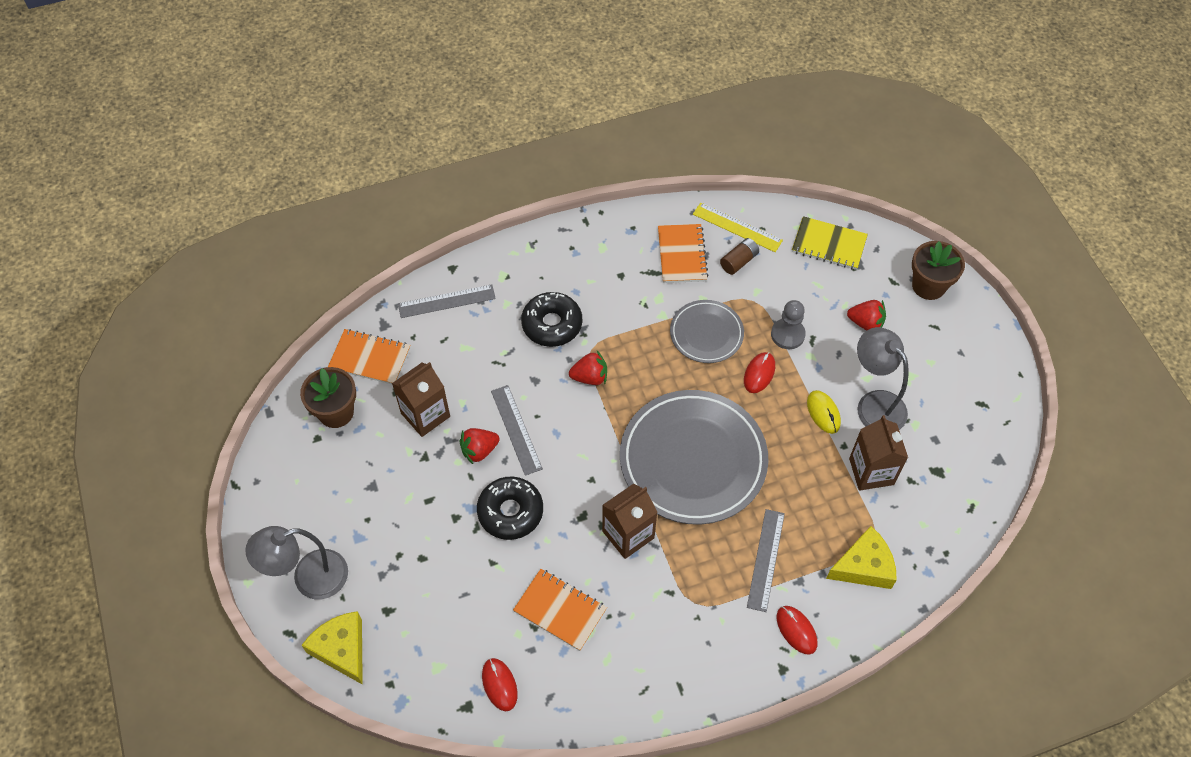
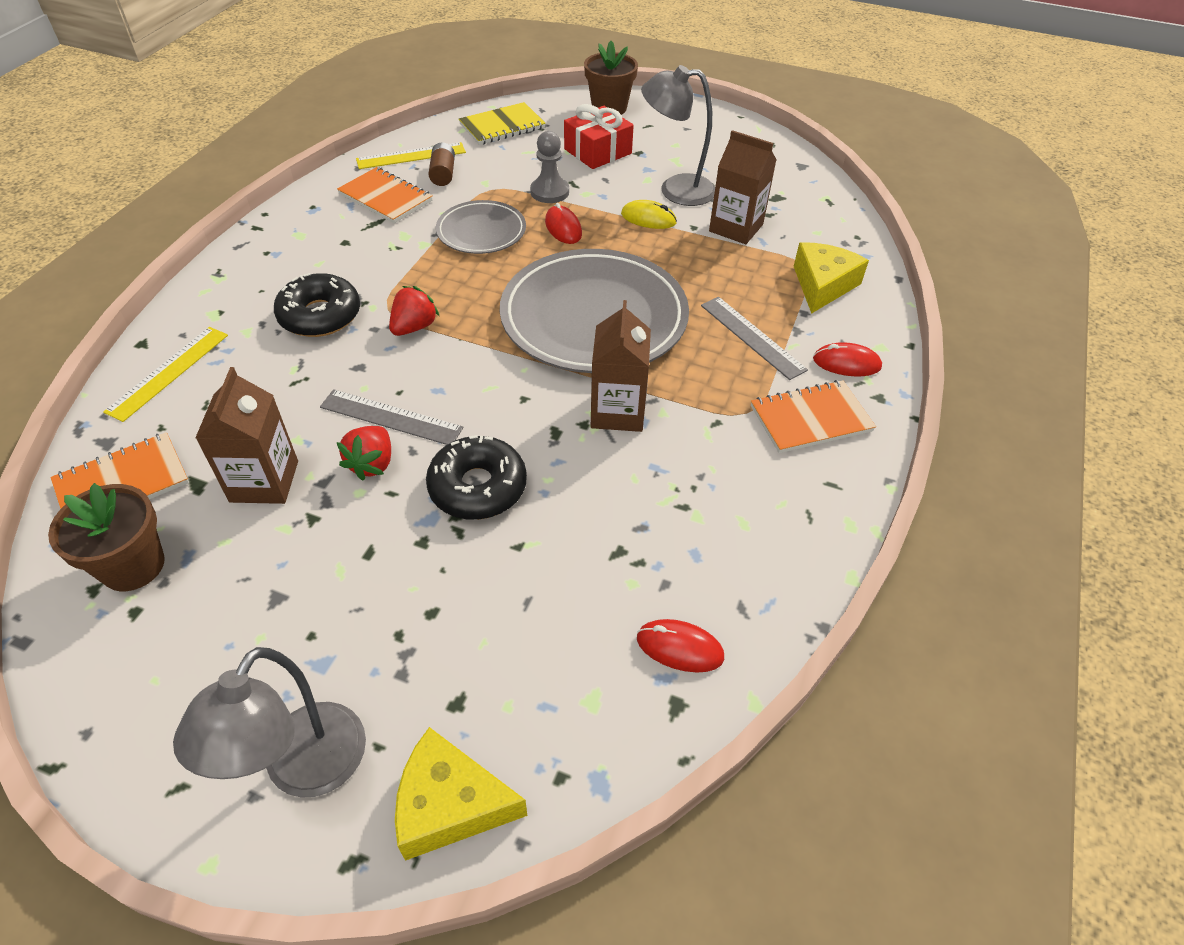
camera: 50 degrees left, 10 degrees down
(446, 301) = (169, 372): grey ruler -> yellow ruler
(560, 610) = (643, 524): orange notebook -> orange notebook (811, 419)
(866, 323) = (597, 151): red strawberry -> red gift

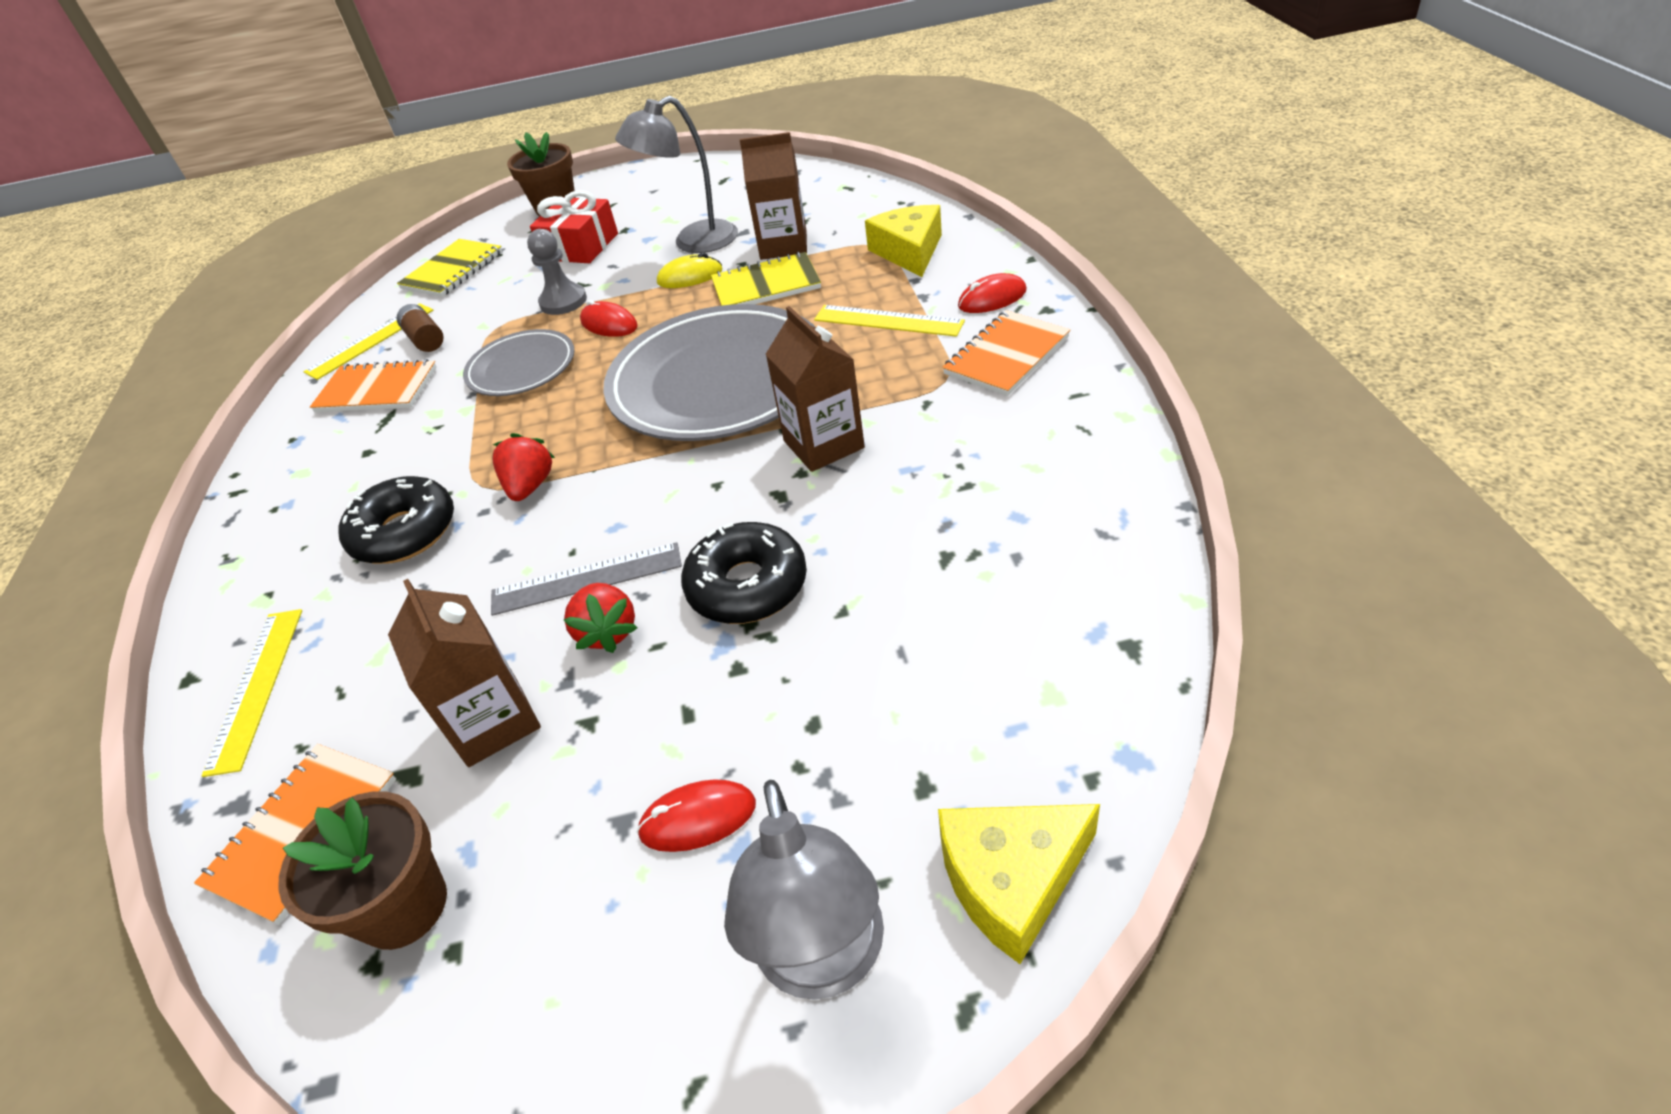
camera: 25 degrees left, 5 degrees down
(679, 648) = (1084, 599): red mouse -> red mouse (698, 818)
(693, 256) = (766, 285): none -> yellow notebook
(752, 337) = (888, 321): grey ruler -> yellow ruler

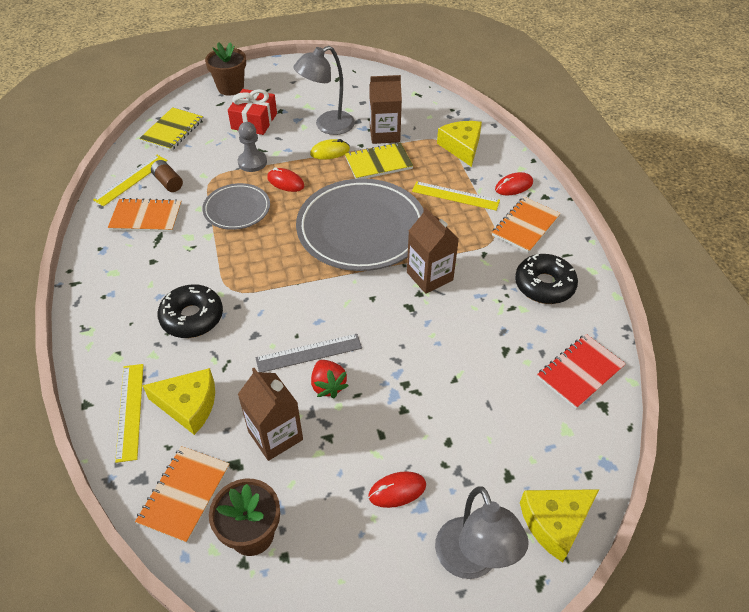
camera: 10 degrees left, 5 degrees up
(357, 674) = (188, 405): none -> yellow cheese
(530, 486) = (262, 292): red strawberry -> none
(747, 586) = (401, 362): black donut -> black donut (544, 285)
(1088, 588) = (580, 372): none -> red notebook

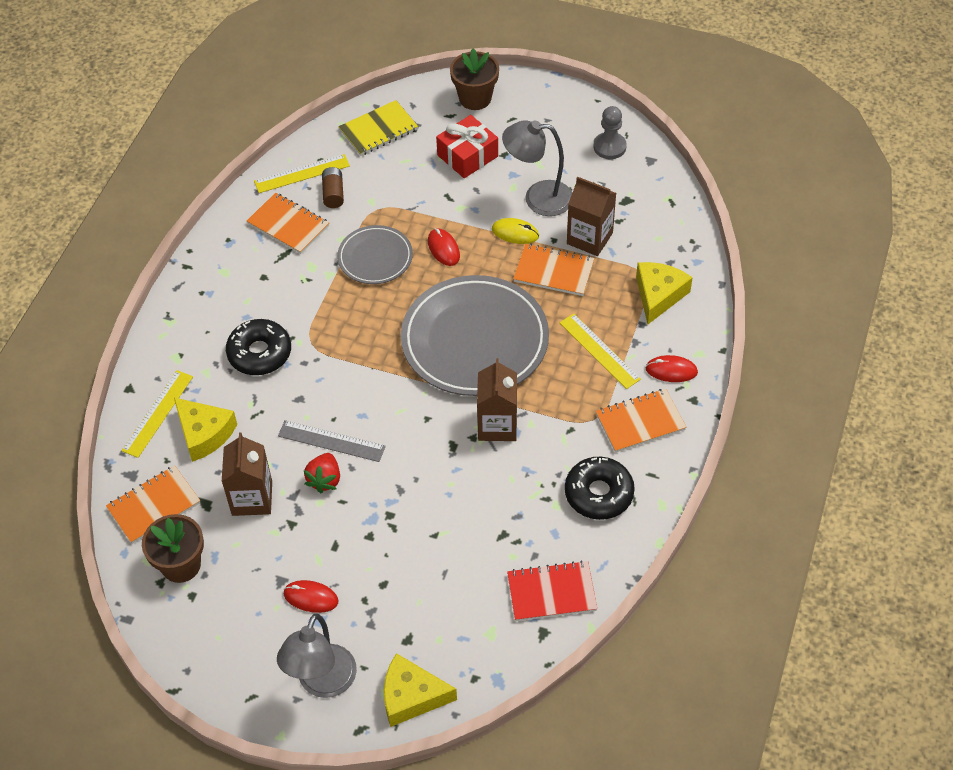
camera: 35 degrees right, 5 degrees up
(252, 162) = (428, 208): grey pawn -> grey pawn (609, 147)
(378, 163) = (553, 272): yellow notebook -> orange notebook

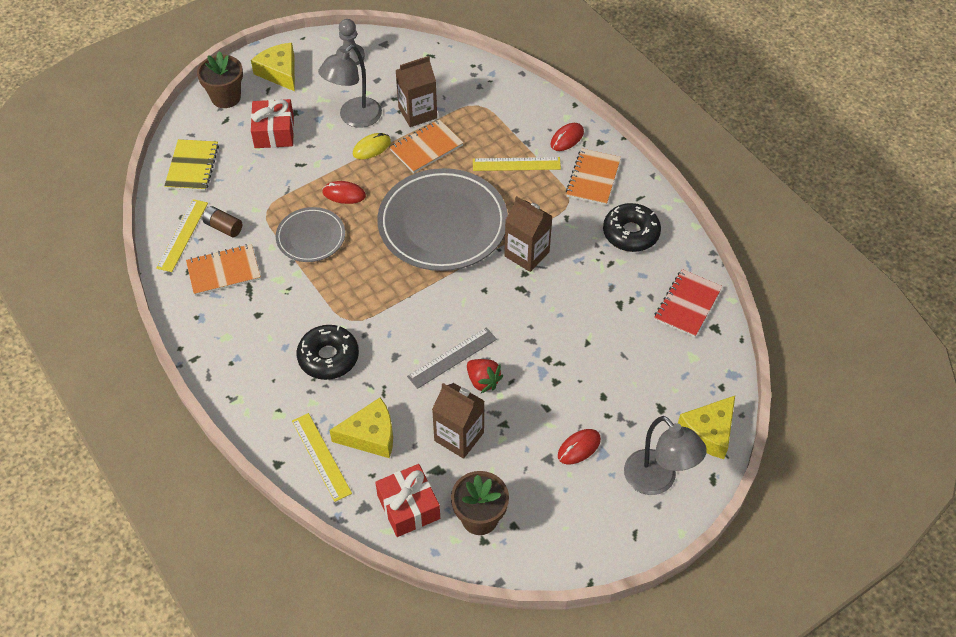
camera: 55 degrees left, 0 degrees up
(154, 506) = (408, 507): orange notebook -> red gift
(658, 295) = (500, 108): yellow cheese -> yellow cheese (279, 72)

